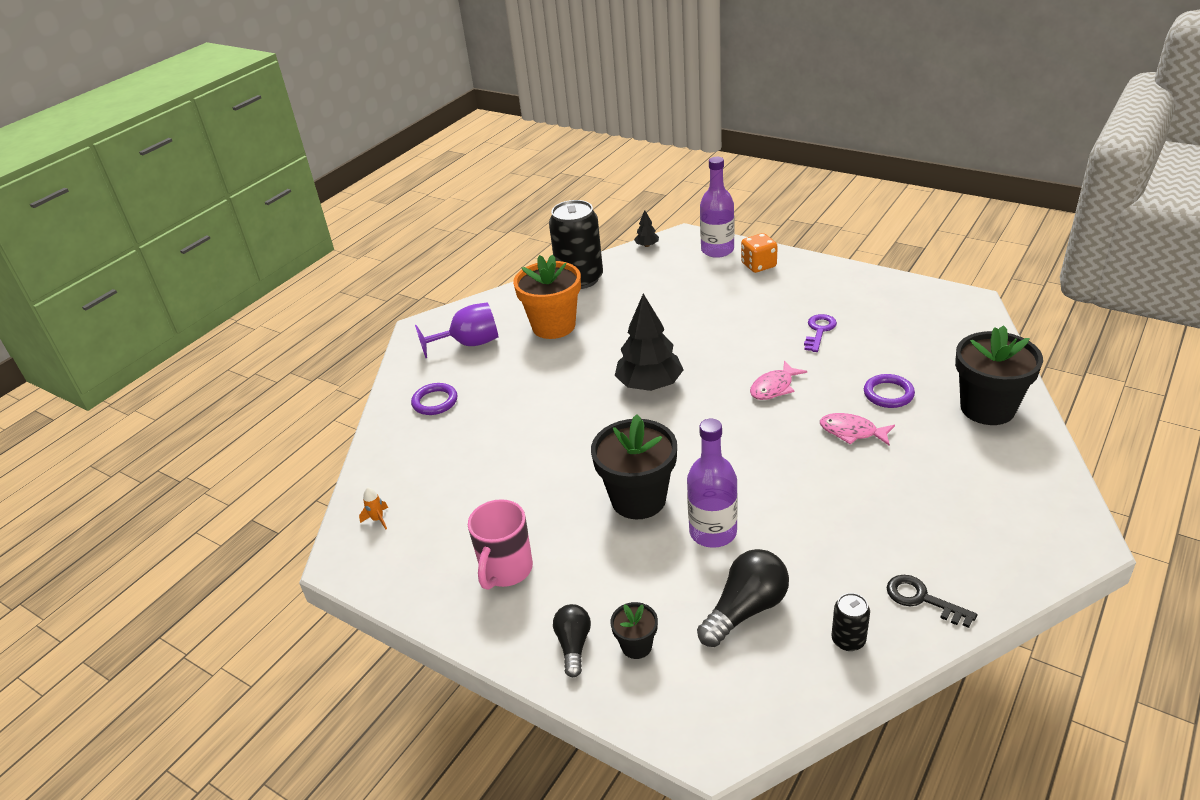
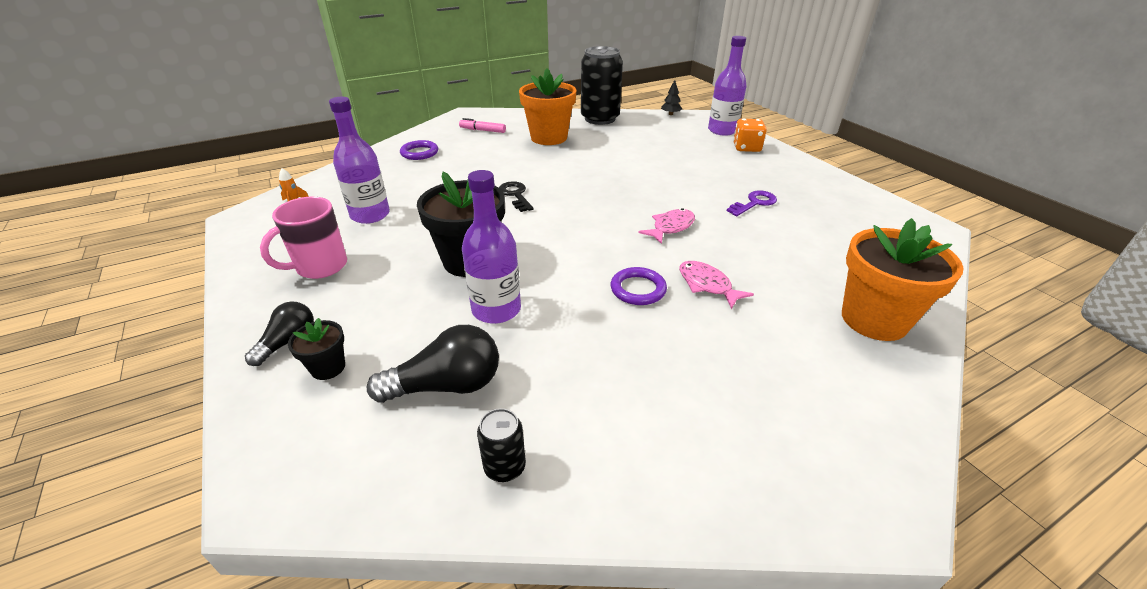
camera: 25 degrees right, 0 degrees up
(469, 344) = (482, 130): purple goblet -> pink marker
(481, 497) = (370, 215): none -> purple bottle
(649, 385) = (572, 192): black tree -> none
(774, 387) = (671, 227): pink fish -> pink fish turned 150 degrees clockwise
(888, 394) = (774, 269): purple ring -> purple ring (638, 289)
(922, 599) = (624, 468): black key -> black key (515, 195)
(987, 408) = (874, 320): black flower pot -> orange flower pot

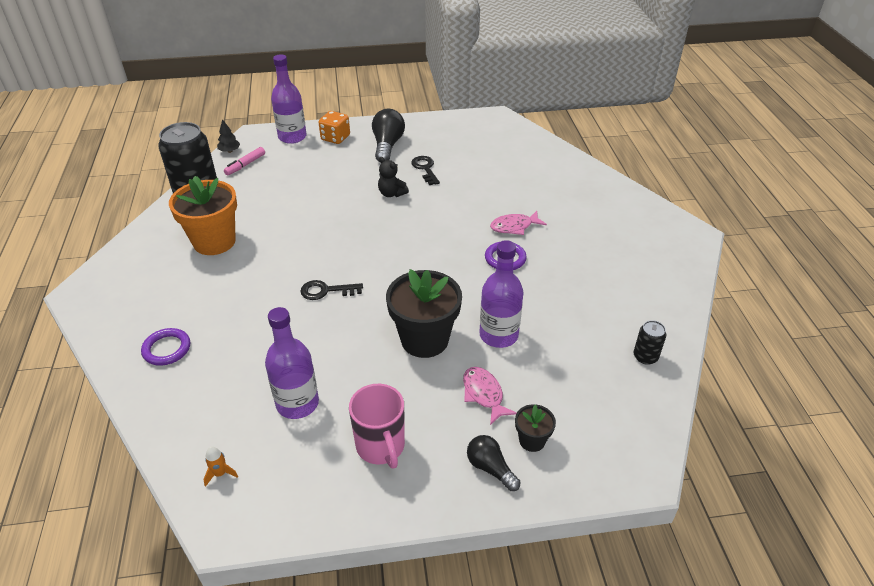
camera: 70 degrees left, 5 degrees up
(447, 385) = (572, 373): black light bulb -> black light bulb (387, 145)
(482, 130) = (147, 287): pink marker -> pink marker (245, 165)
(671, 227) = (435, 219): pink fish -> pink fish (484, 394)
(688, 194) = (391, 193): none -> black teddy bear
(754, 203) = (425, 169): purple key -> black key
(874, 320) = (573, 179): orange flower pot -> none

